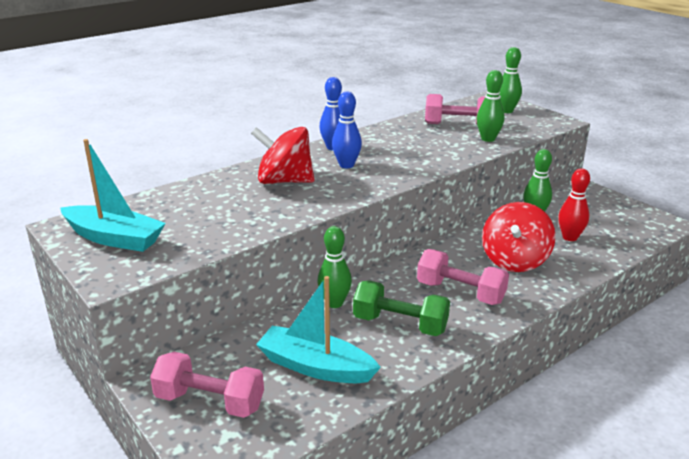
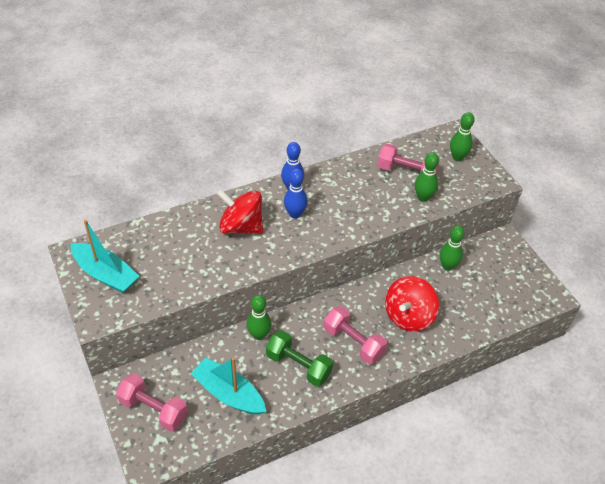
camera: 10 degrees right, 20 degrees up
(570, 237) = (464, 298): red bowling pin -> none

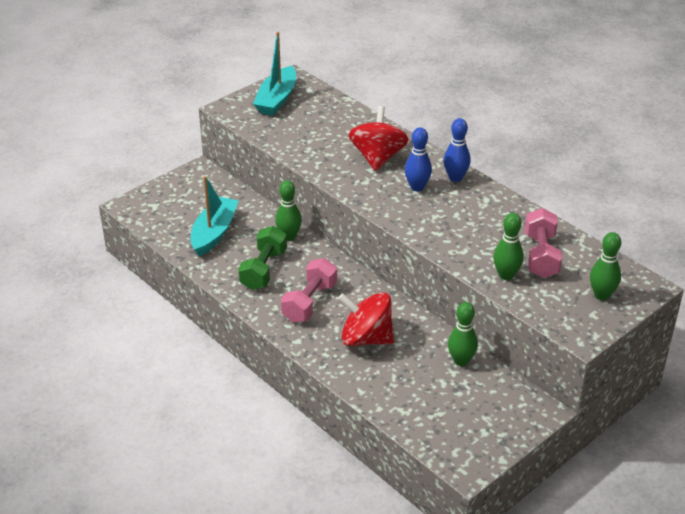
camera: 75 degrees right, 10 degrees down
(153, 409) = (181, 195): pink dumbbell -> none

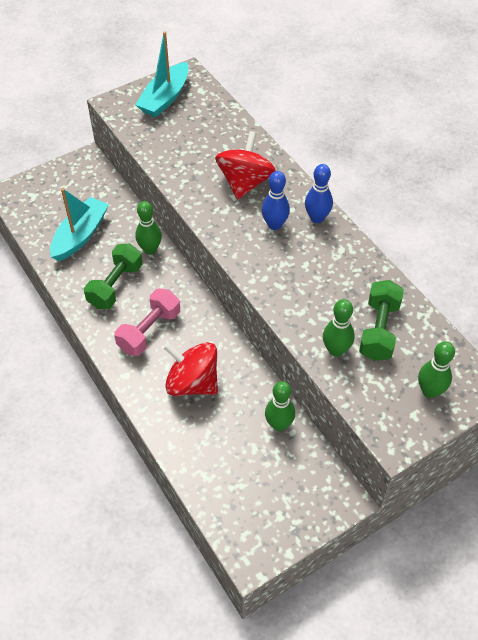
camera: 10 degrees right, 15 degrees up
(541, 256) = (379, 330): pink dumbbell -> green dumbbell

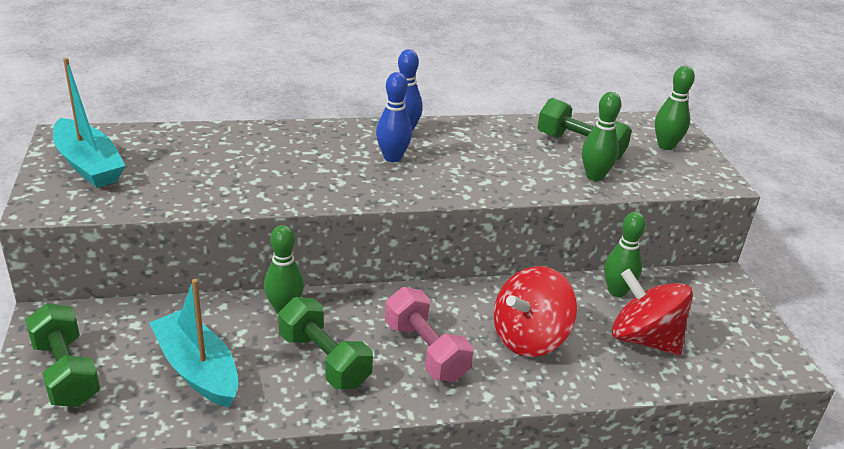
camera: 70 degrees left, 20 degrees down
(53, 188) = (66, 372): none -> green dumbbell
(245, 182) = (307, 155): red spinning top -> red spinning top (644, 339)

